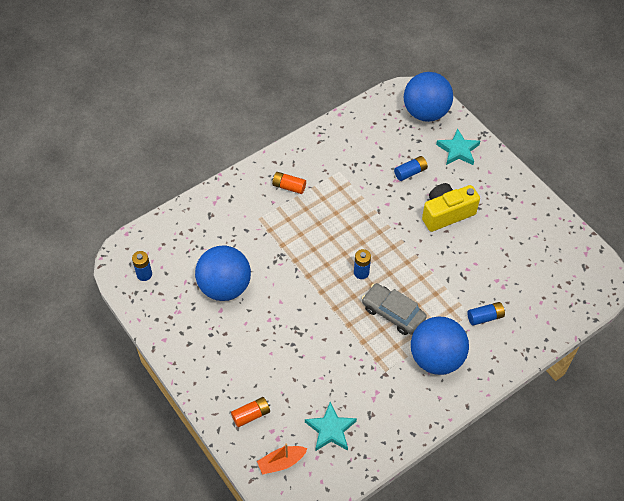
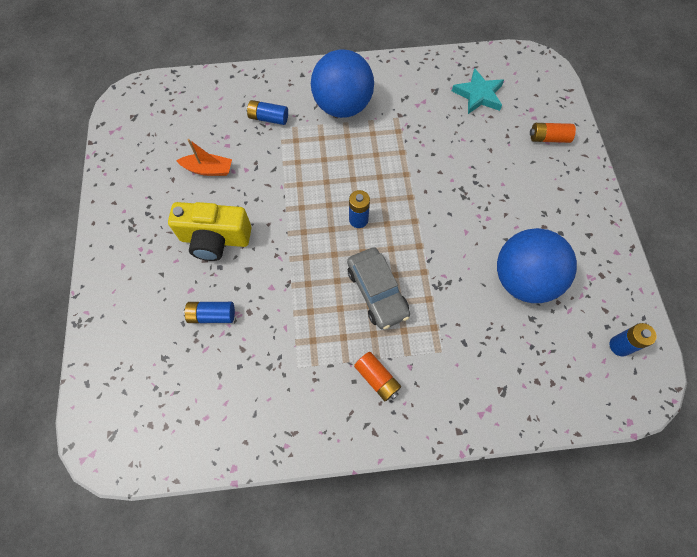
camera: 150 degrees left, 10 degrees up
(281, 462) = (537, 90): orange boat -> orange boat (208, 169)
(393, 313) = (354, 163): grey car -> grey car (377, 292)
(425, 112) = (117, 399): blue ball -> none
(458, 150) = (130, 315): turquoise star -> none

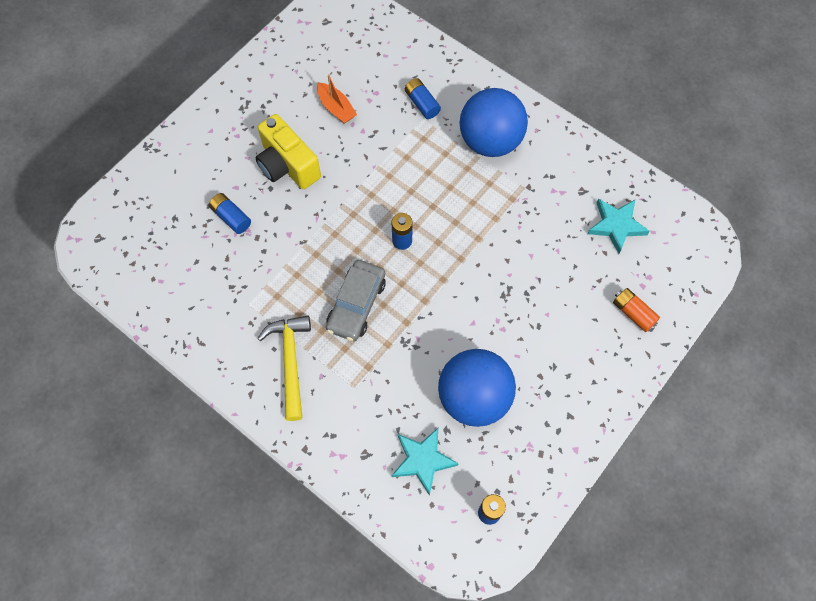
camera: 45 degrees right, 0 degrees up
(377, 378) = (290, 362): orange battery -> yellow hammer
(542, 354) = (423, 460): none -> turquoise star

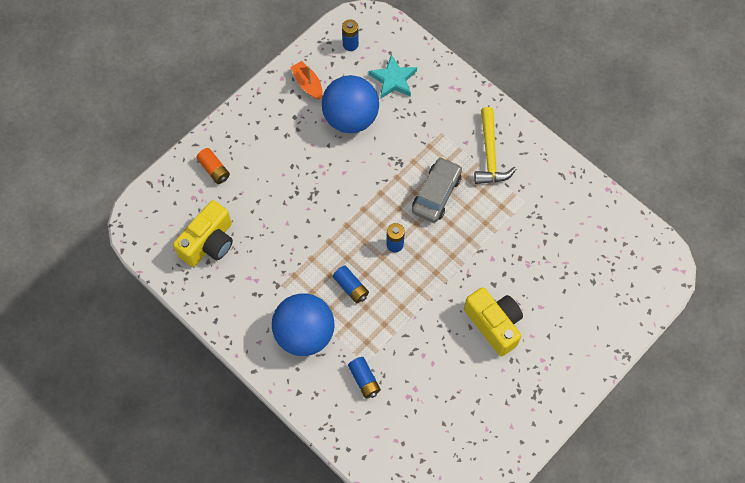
camera: 175 degrees left, 0 degrees up
(231, 217) = (543, 278): blue battery -> blue battery (351, 287)
(336, 108) = (447, 382): orange boat -> orange boat (307, 84)
(616, 226) = (209, 243): turquoise star -> yellow camera

